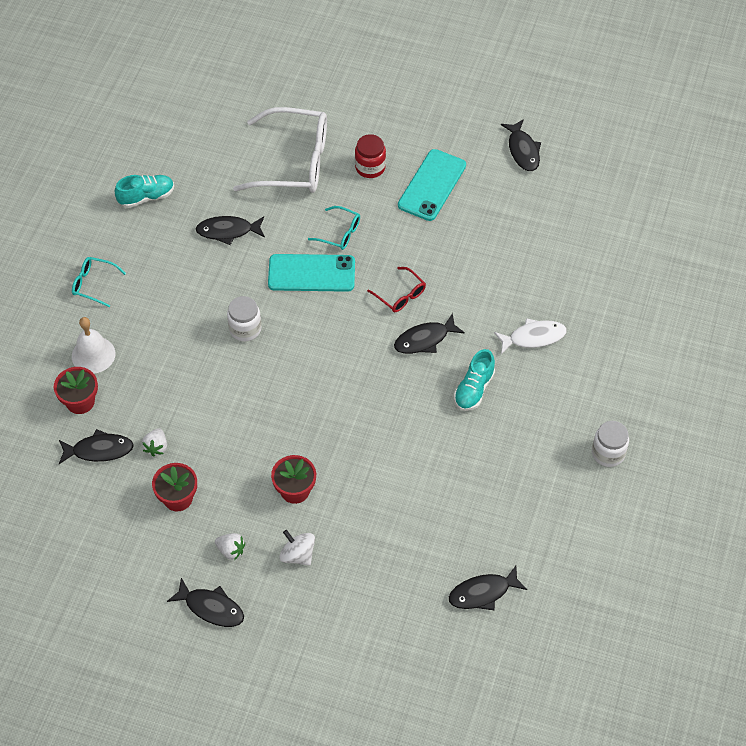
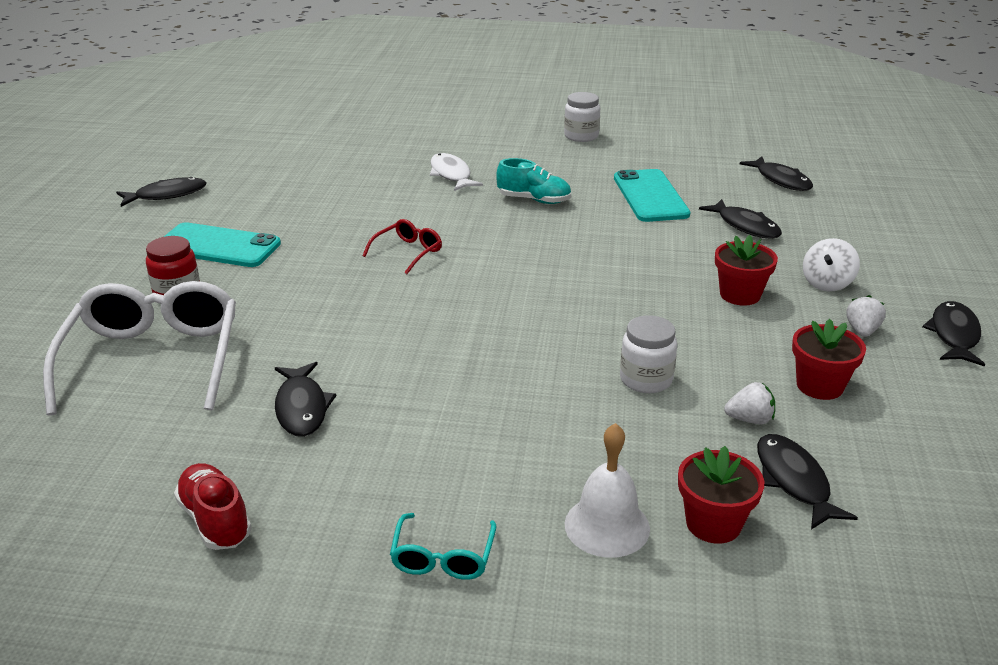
camera: 100 degrees left, 25 degrees down
(146, 197) = (215, 520): turquoise shoe -> red shoe
(245, 329) = (497, 365): white jar -> white jar (646, 379)
(311, 273) = (381, 320): turquoise phone -> turquoise phone (650, 196)
(340, 233) = (303, 305): turquoise glasses -> none
(424, 339) = (473, 232): black fish -> black fish (745, 226)

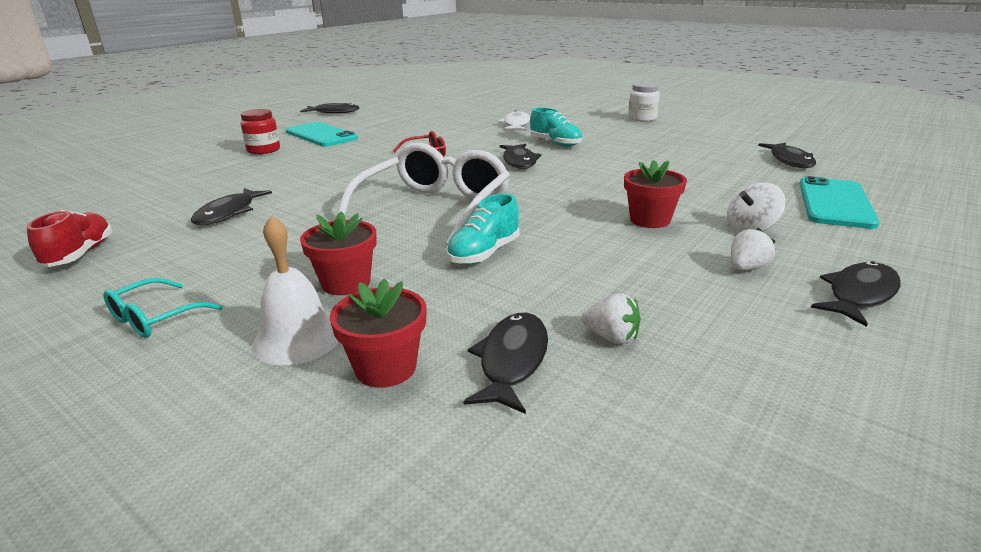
camera: 30 degrees right, 5 degrees down
(153, 359) = (198, 175): white glasses -> white glasses (434, 208)
(646, 379) = (484, 253): white jar -> turquoise shoe
(650, 196) = (652, 153): turquoise phone -> turquoise phone (835, 203)
(745, 226) = (716, 181): black fish -> black fish (519, 161)
(749, 419) = (536, 302): white strawberry -> white strawberry (611, 337)
(819, 386) = (643, 296): red flower pot -> red flower pot (346, 283)

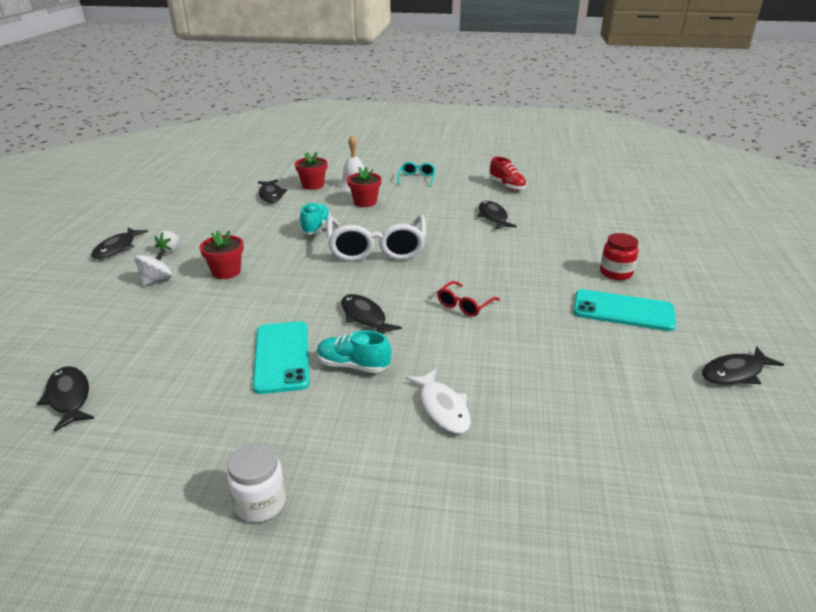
camera: 150 degrees right, 5 degrees up
(611, 337) = (236, 208): white strawberry -> none
(835, 203) = (73, 324): turquoise phone -> turquoise phone (281, 356)

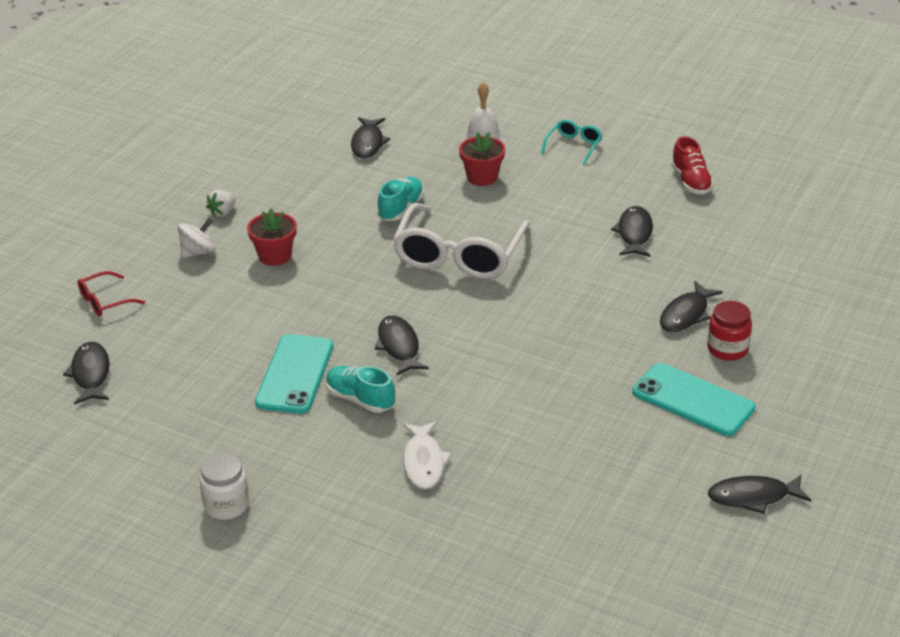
camera: 20 degrees right, 5 degrees up
(117, 248) = (166, 198): black fish -> black fish (686, 314)
(313, 185) = (428, 135): red flower pot -> none
(464, 305) = (516, 354): red glasses -> red glasses (105, 301)

